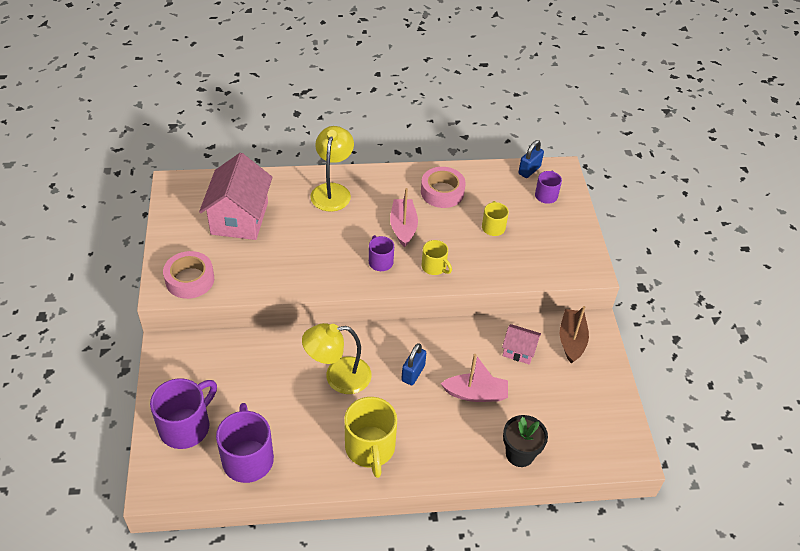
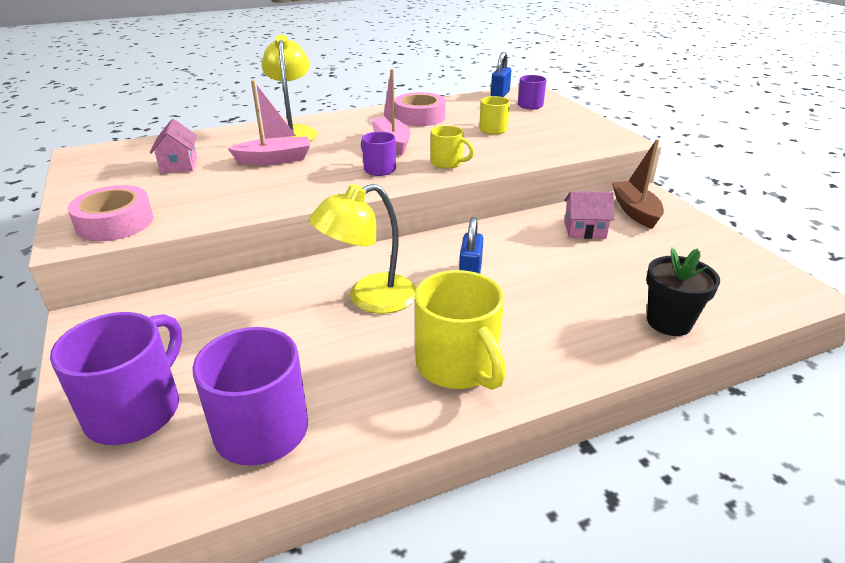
camera: 15 degrees left, 15 degrees down
(239, 218) = (179, 165): pink house -> pink house, size x0.50
(475, 394) = (564, 276): pink boat -> pink boat (274, 159)

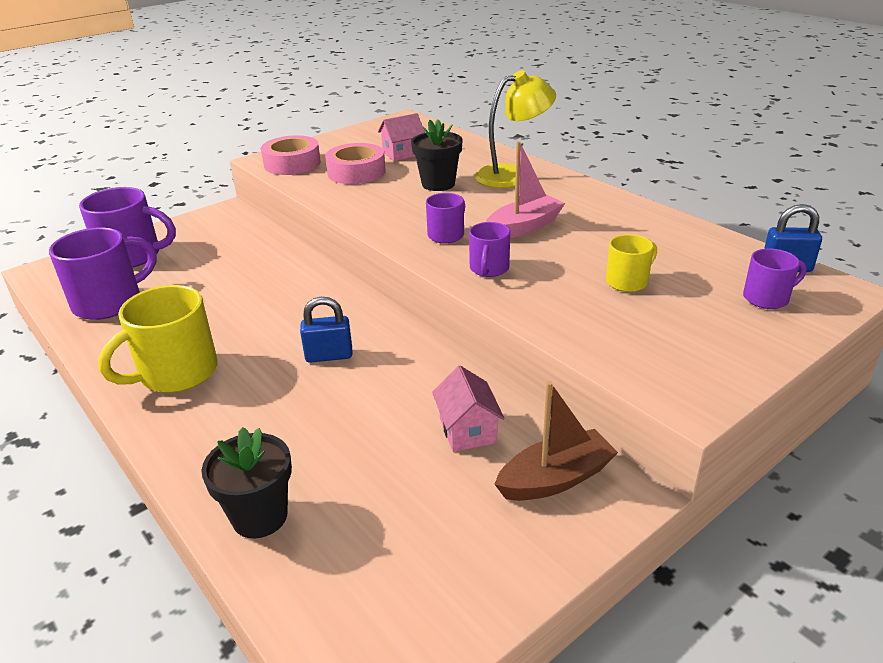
camera: 75 degrees right, 0 degrees up
(274, 159) = (438, 184): pink boat -> black flower pot
(369, 298) = (273, 308): yellow lamp -> none
(420, 117) = (624, 227): pink tape -> pink tape (356, 172)
(447, 163) = (489, 269): yellow mug -> purple mug

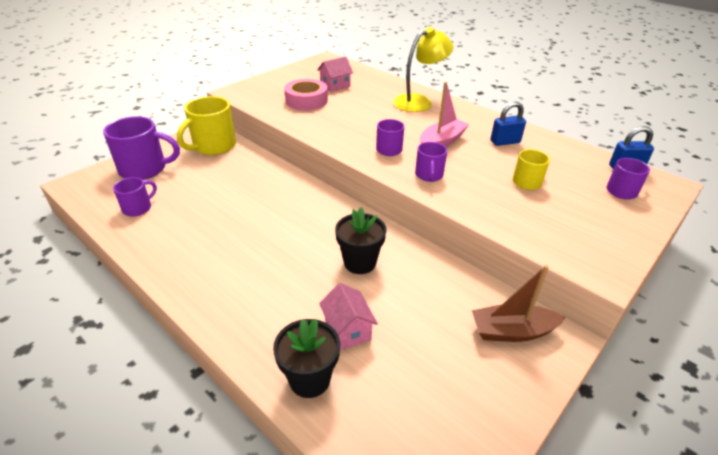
camera: 10 degrees left, 5 degrees up
(110, 302) = (138, 208): purple mug -> purple mug, size x0.55
(176, 373) = (209, 264): yellow mug -> yellow mug (213, 146)
(292, 163) = (256, 94): pink tape -> none
(329, 356) = (321, 244): blue padlock -> blue padlock (505, 142)
(438, 184) = (369, 109): black flower pot -> black flower pot (360, 262)
(468, 430) = (439, 297): pink house -> pink house (347, 330)
(555, 479) = (512, 331): brown boat -> brown boat turned 150 degrees counterclockwise

